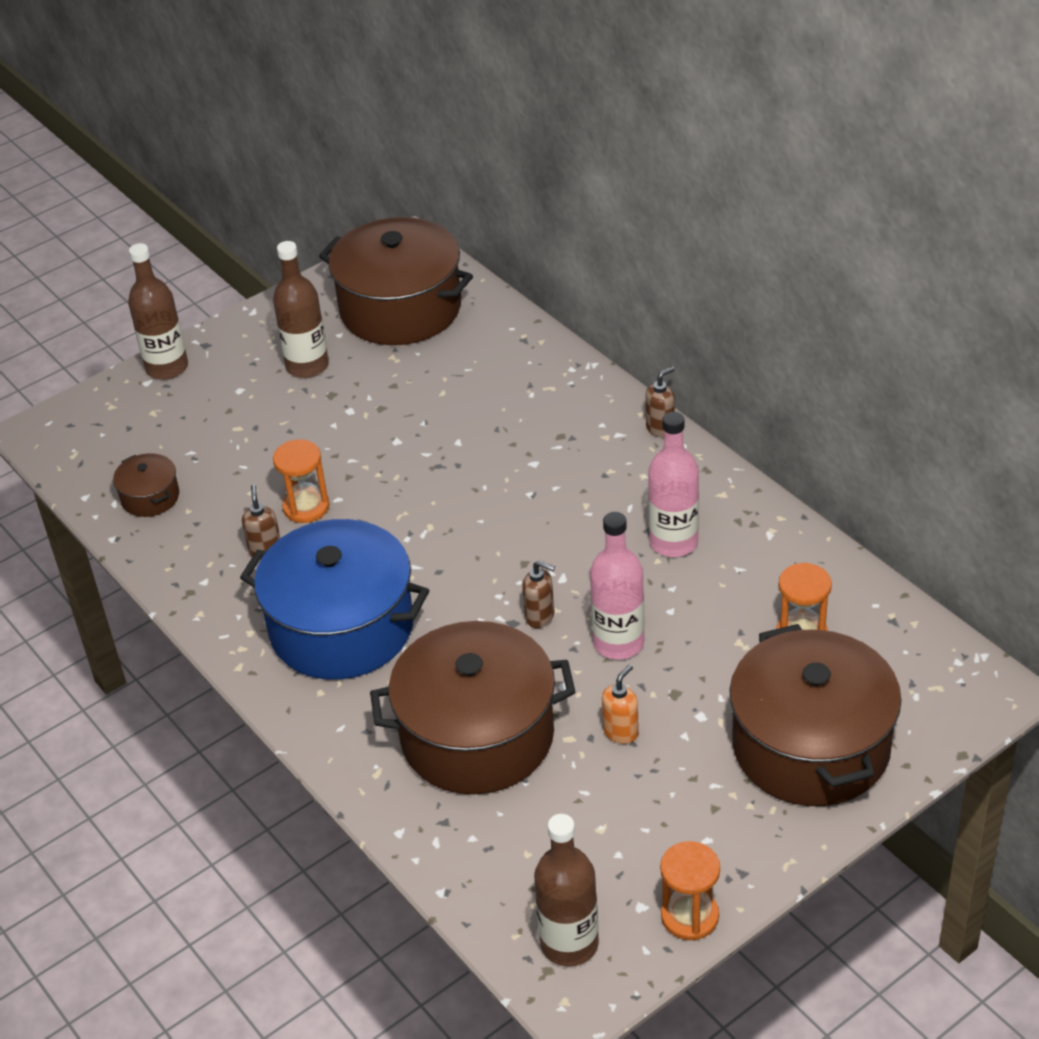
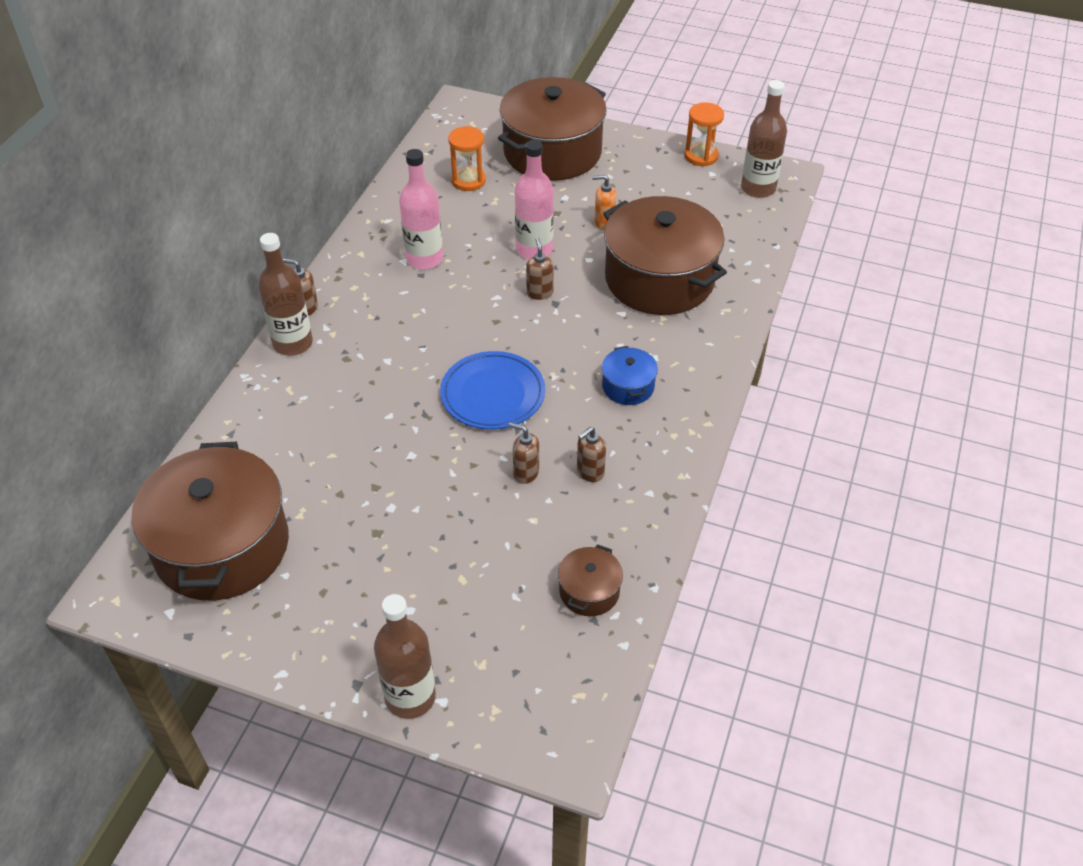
camera: 125 degrees left, 5 degrees up
(306, 507) = (525, 473): orange hourglass -> brown soap dispenser
(307, 366) = (346, 574): brown bottle -> brown bottle (293, 343)
(342, 627) = (628, 386): blue pot -> blue pot, size x0.44
(421, 521) = (493, 394): none -> blue plate

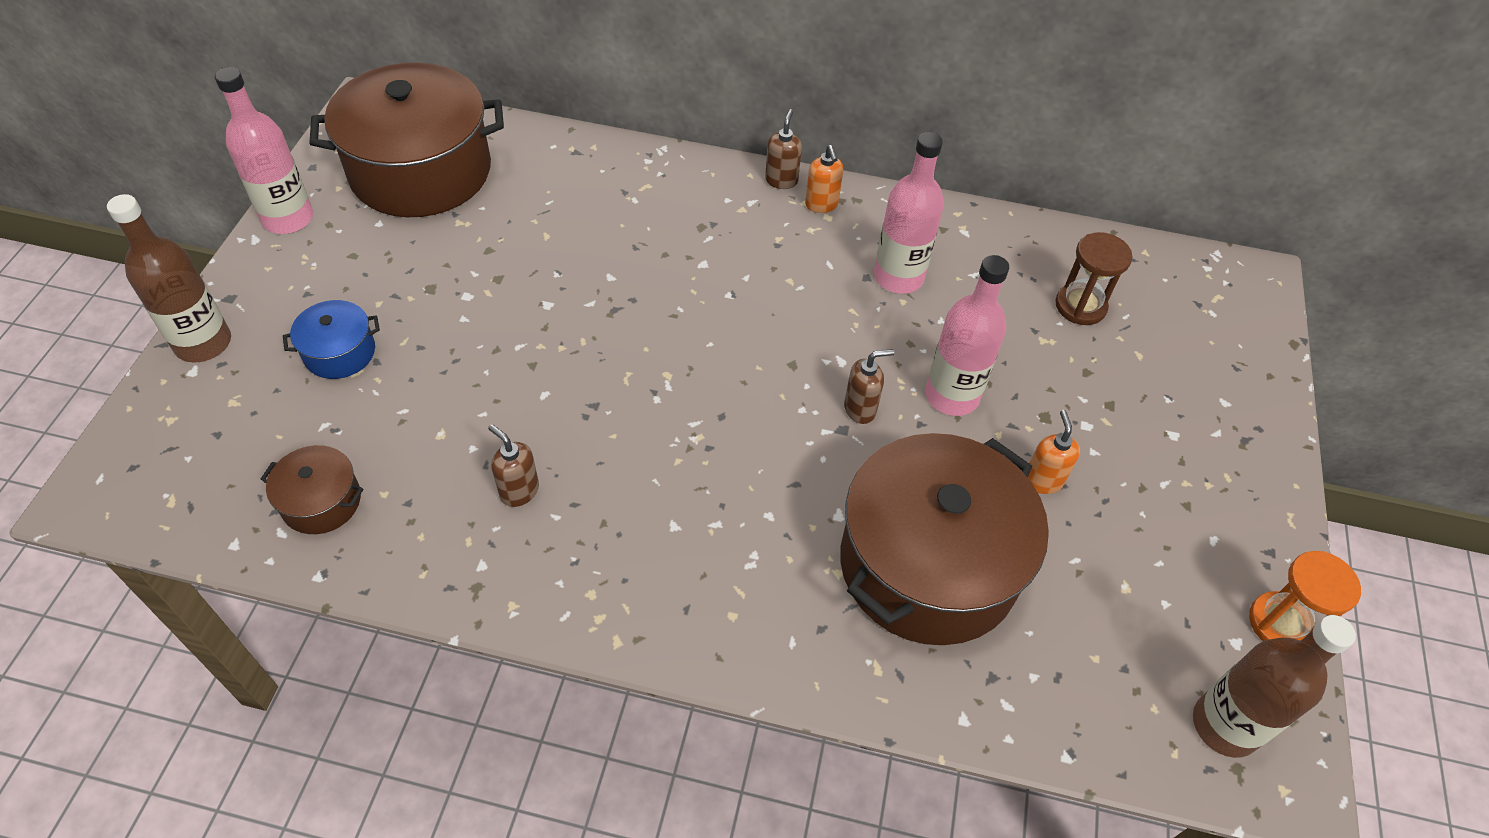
camera: 80 degrees right, 5 degrees up
(260, 648) = (288, 219): none -> pink bottle
(293, 343) = (720, 178): brown bottle -> none
(340, 289) = (821, 205): none -> orange soap dispenser
(468, 180) = (1080, 306): orange hourglass -> brown hourglass
(493, 394) = (654, 373): blue plate -> none
(525, 473) = (518, 420): brown soap dispenser -> none
(552, 152) = (1192, 401): brown pot -> none
(628, 386) = (684, 530): blue pot -> blue pot (339, 352)

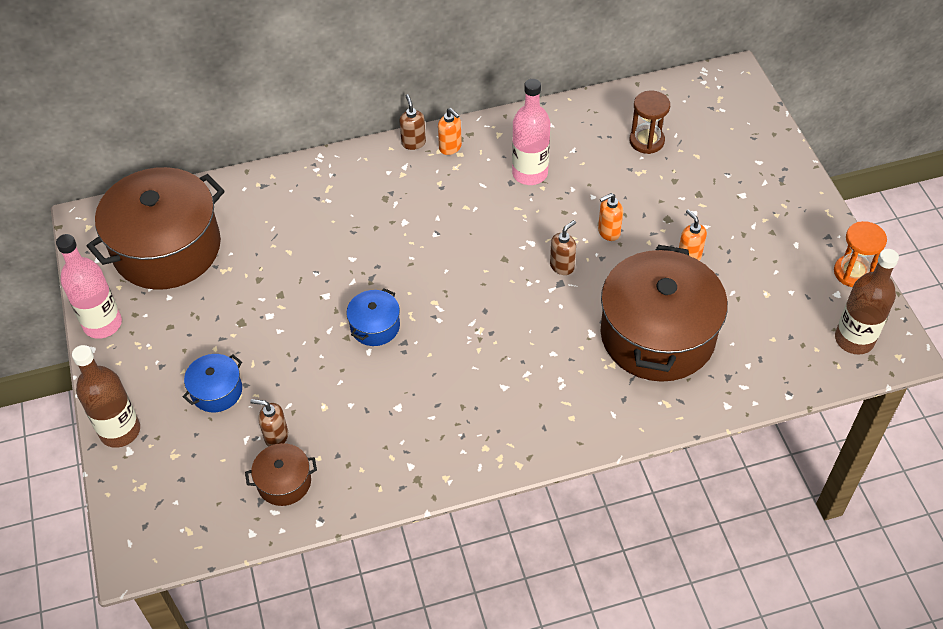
camera: 25 degrees left, 0 degrees up
(519, 491) = (399, 414): brown soap dispenser -> brown soap dispenser (276, 436)
(575, 368) = (375, 326): none -> blue pot
(952, 396) = (608, 232): pink bottle -> orange soap dispenser

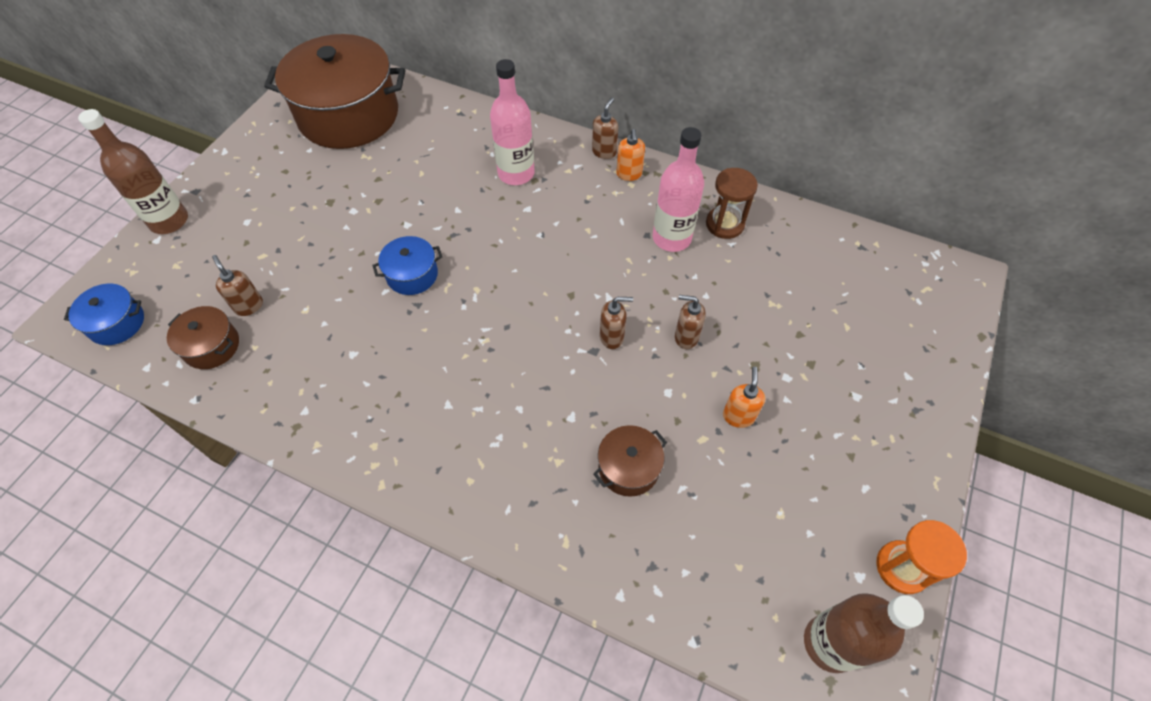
camera: 40 degrees right, 5 degrees up
(102, 324) = (250, 139): pink bottle -> pink bottle (516, 173)
(216, 391) = (255, 240): blue pot -> blue pot (117, 323)
(608, 232) = (686, 337): orange soap dispenser -> brown soap dispenser
(646, 141) = (810, 280): brown hourglass -> brown hourglass (724, 224)
(657, 335) = (628, 468): brown pot -> brown pot, size x0.44

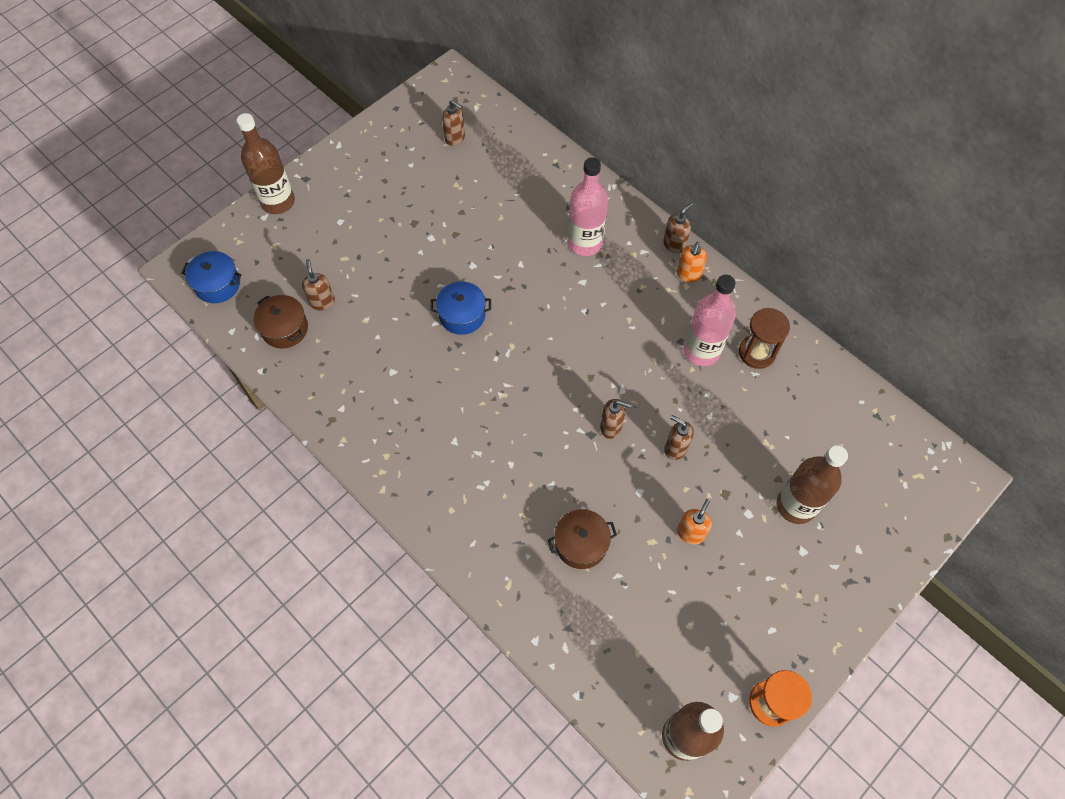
camera: 20 degrees right, 5 degrees up
(348, 115) = (455, 138): brown pot -> brown soap dispenser
(828, 354) = (796, 505): none -> brown bottle

